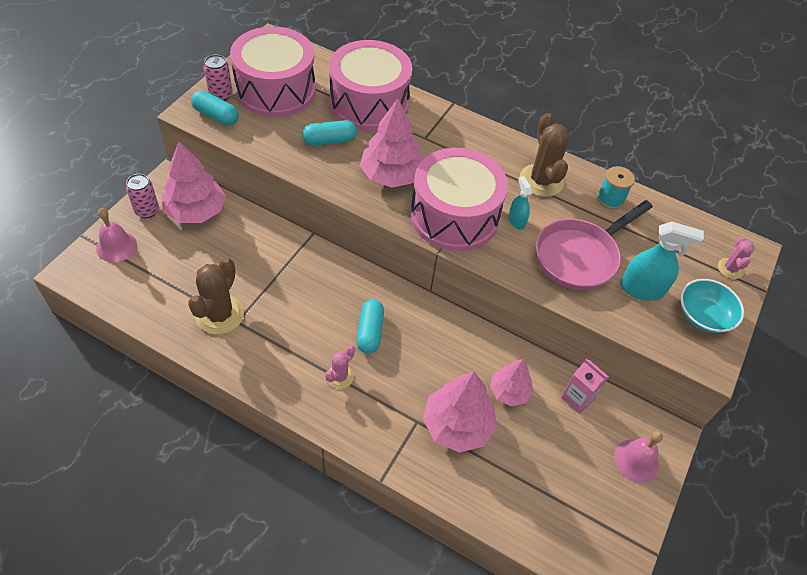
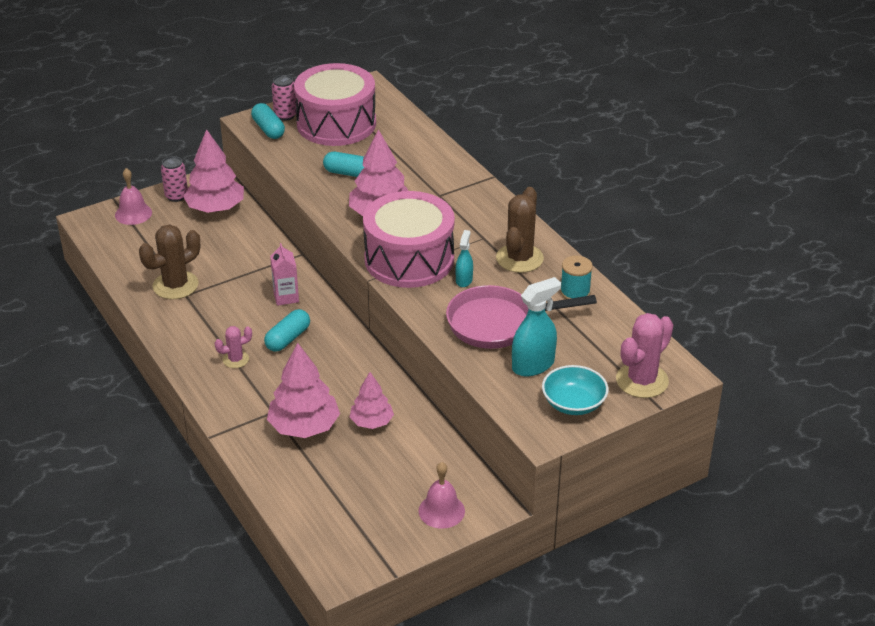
camera: 35 degrees right, 15 degrees down
(369, 103) = (412, 155): pink drum -> none
(577, 398) = (430, 449): pink carton -> pink carton (286, 297)
(642, 289) = (533, 365): turquoise spray bottle -> turquoise spray bottle turned 75 degrees counterclockwise
(730, 269) = (642, 381): pink cactus -> pink cactus, size x1.83

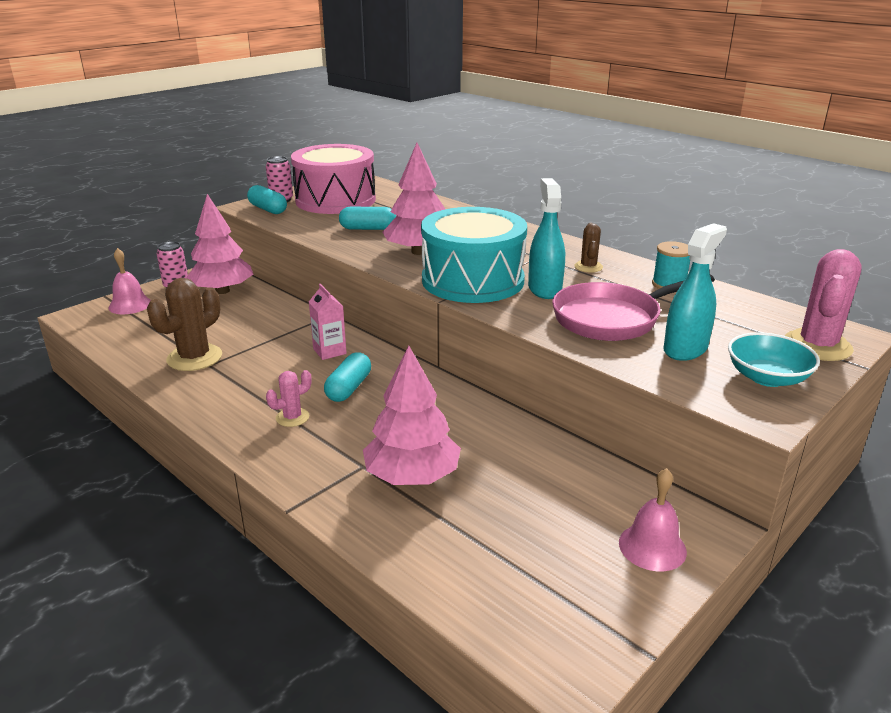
camera: 15 degrees left, 10 degrees down
(371, 422) = (495, 456): pink tree -> none
(409, 259) = (473, 280): pink drum -> turquoise drum
(464, 280) = (544, 289): turquoise spray bottle -> turquoise spray bottle, size x1.74
(519, 258) = (588, 267): brown cactus -> brown cactus, size x0.55

